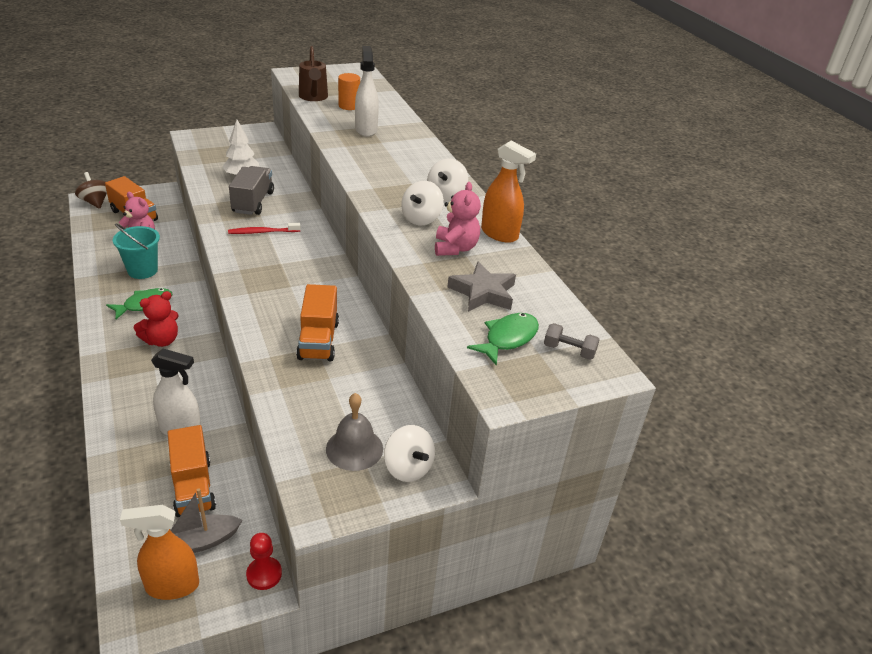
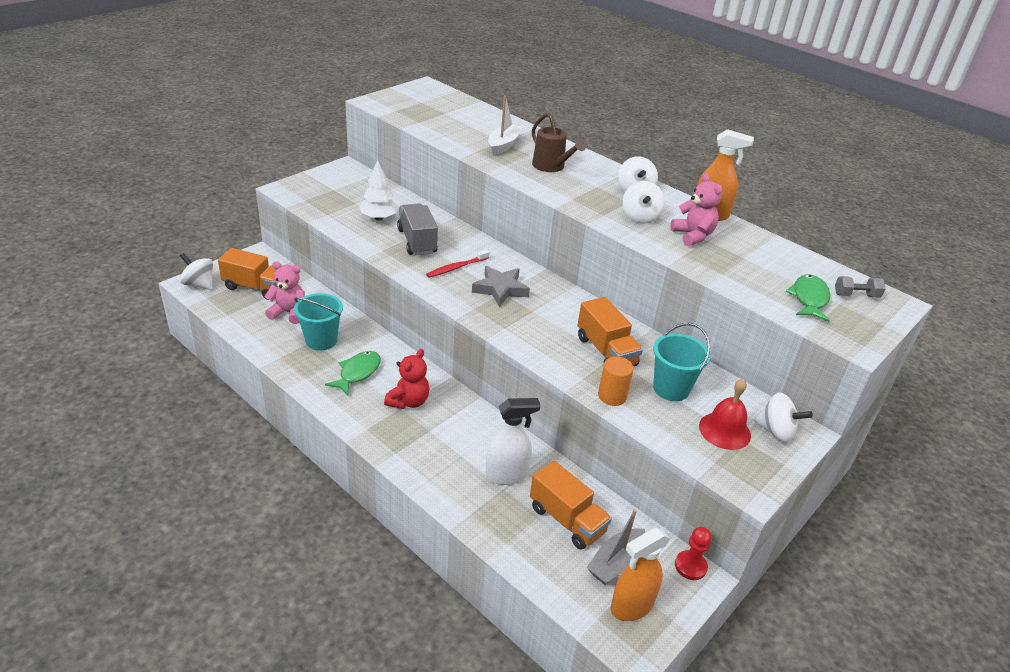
camera: 25 degrees left, 0 degrees up
(95, 202) = (199, 284): brown spinning top -> white spinning top
(313, 97) = (421, 123): brown watering can -> brown watering can (551, 167)
(344, 393) = (671, 388): none -> turquoise bucket
(349, 106) = (462, 125): orange cylinder -> orange cylinder (612, 396)
(354, 448) = (724, 430): grey bell -> red bell
(366, 130) = (503, 145): white spray bottle -> white boat
(483, 292) = (753, 267): grey star -> grey star (500, 289)

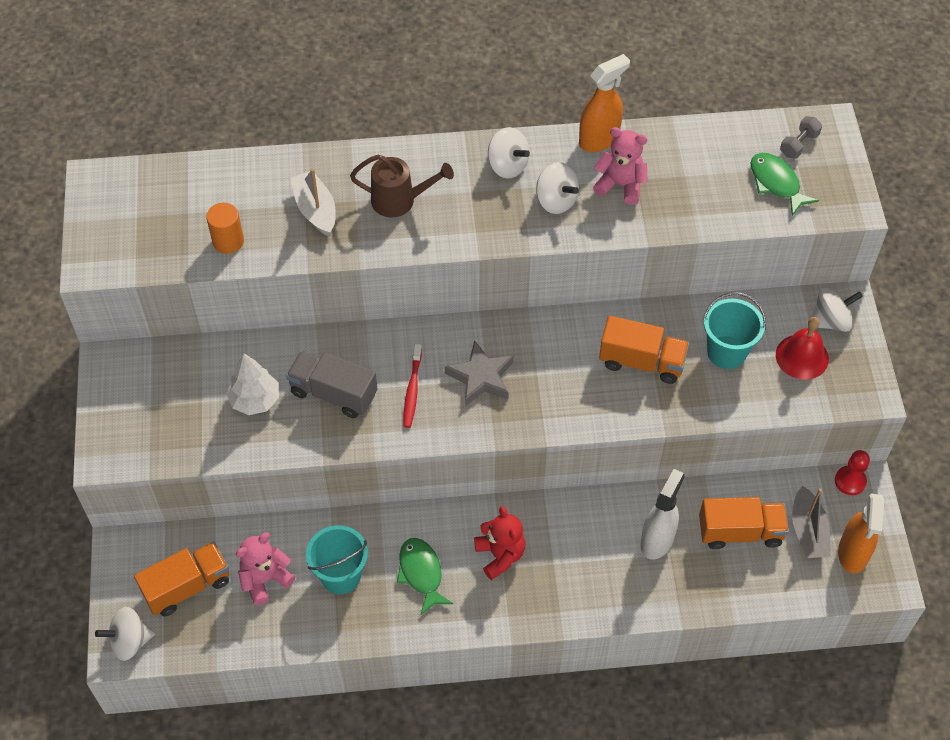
camera: 45 degrees left, 20 degrees up
(612, 396) = (700, 405): orange cylinder -> orange cylinder (228, 241)

